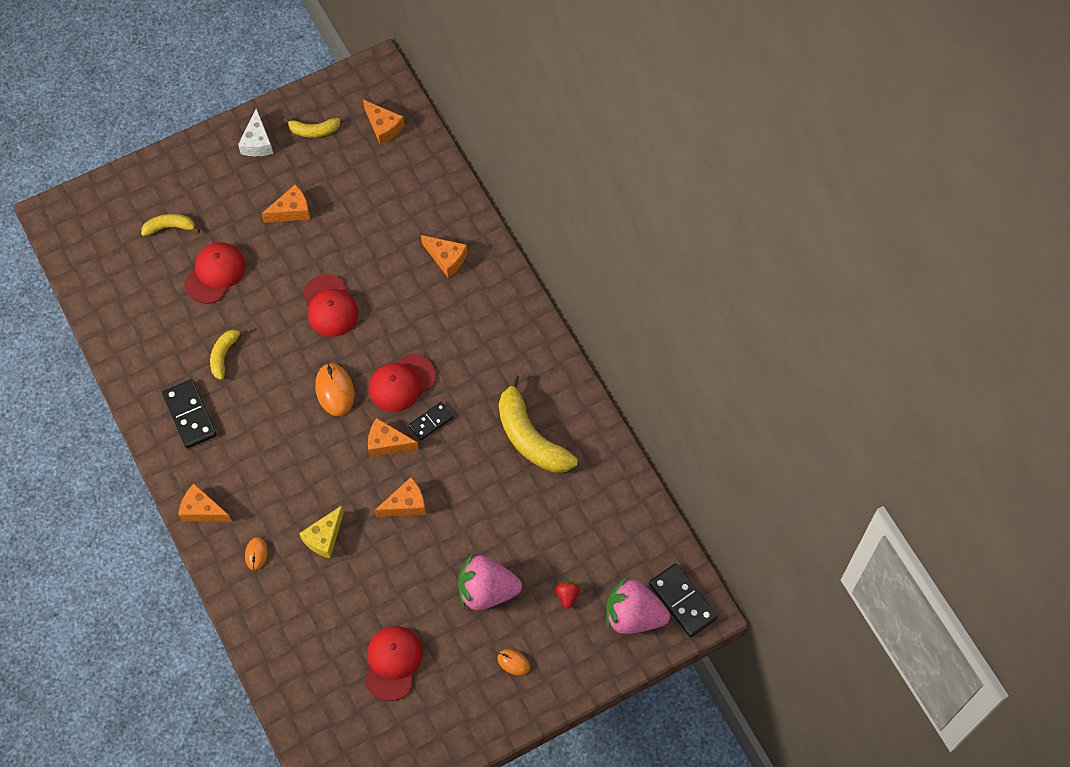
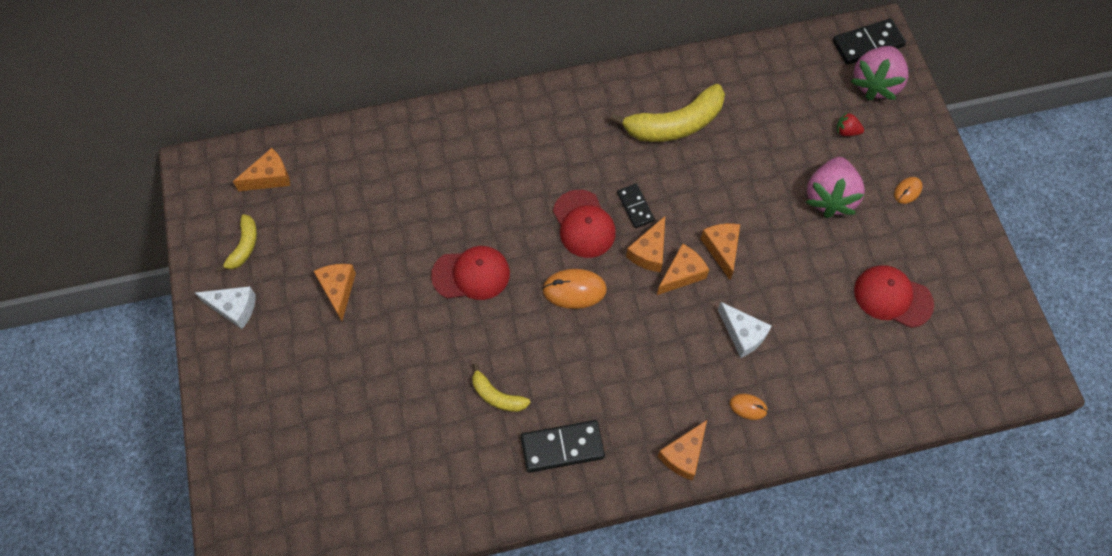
camera: 75 degrees left, 0 degrees up
(170, 227) = (309, 426): yellow banana -> none
(215, 273) = (389, 386): red cap -> none
(324, 537) = (743, 334): yellow cheese -> white cheese
(446, 258) = (452, 153): orange cheese -> orange cheese (682, 274)

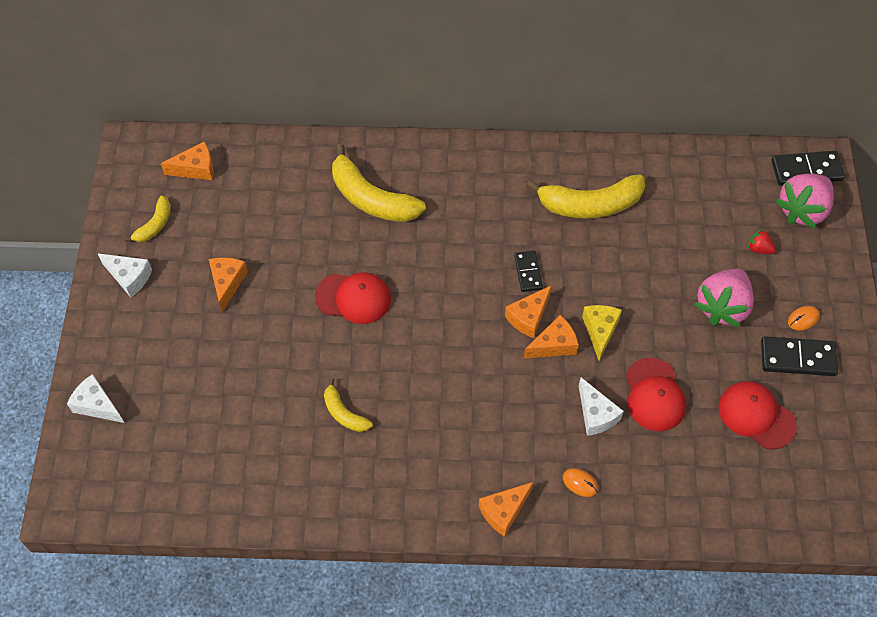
camera: 15 degrees right, 5 degrees down
(240, 452) = (97, 405): none -> white cheese
(459, 167) = (371, 198): none -> yellow banana
(562, 447) = (390, 475): black domino -> black domino (797, 358)
(574, 290) = (446, 335): orange mouse -> none
(583, 224) = (473, 277): red cap -> red cap (654, 395)
(722, 249) = (600, 331): orange cheese -> yellow cheese

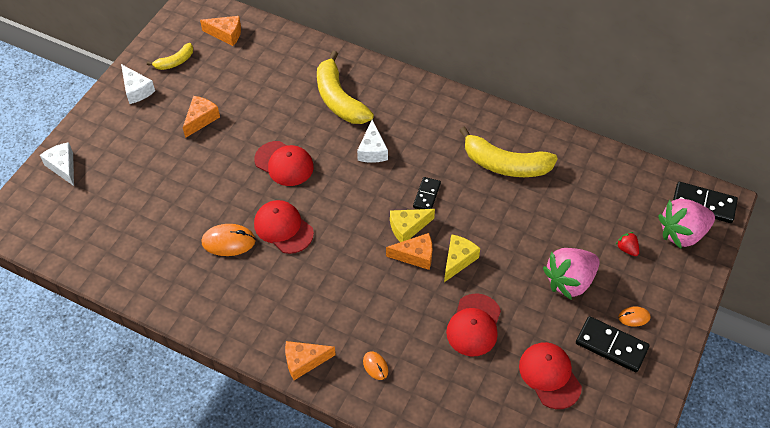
camera: 25 degrees right, 5 degrees down
(344, 413) = (228, 241): yellow banana -> orange mouse
(395, 372) = (283, 228): none -> red cap
(528, 317) = (407, 228): orange cheese -> yellow cheese
(596, 414) = (418, 320): white cheese -> white cheese (372, 150)

